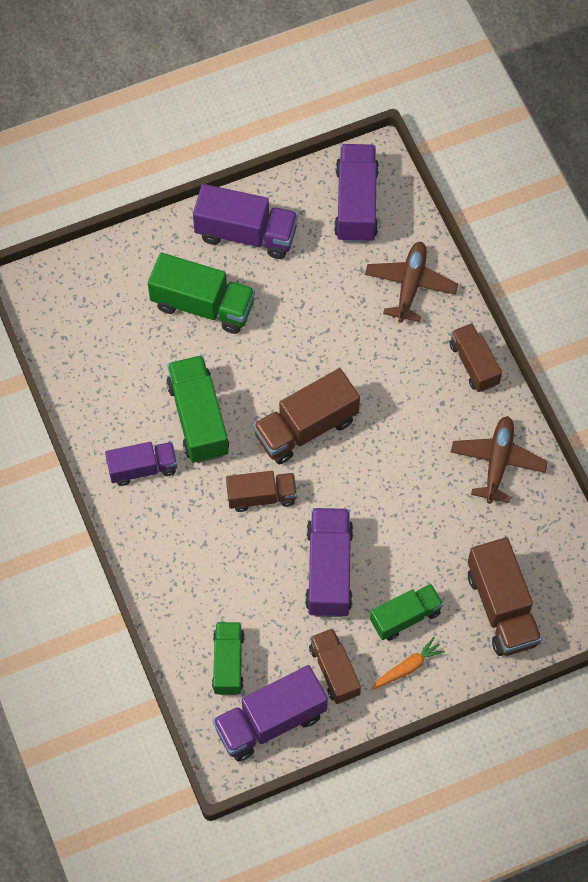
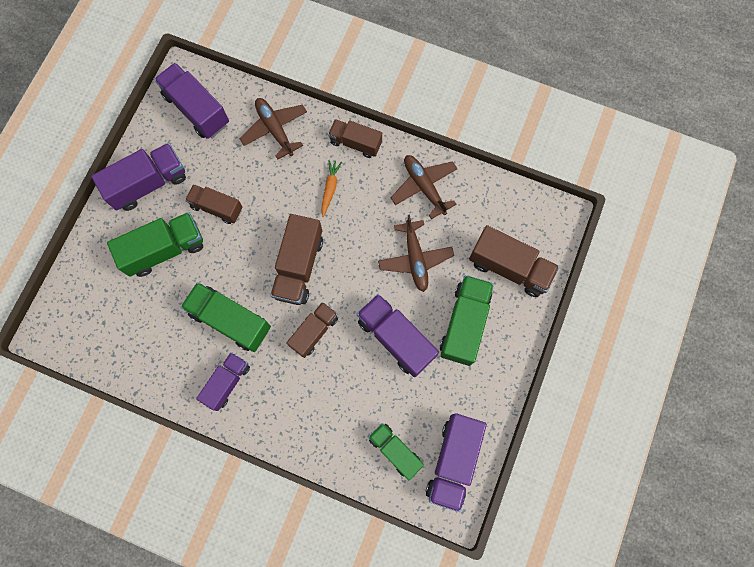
camera: 45 degrees left, 10 degrees up
(334, 671) = (458, 394): brown truck -> brown truck (217, 208)
(405, 617) = (464, 324): green truck -> green truck, size x1.53
(407, 667) = (495, 352): orange carrot -> orange carrot (330, 188)
(420, 518) = (415, 258): none -> brown plane

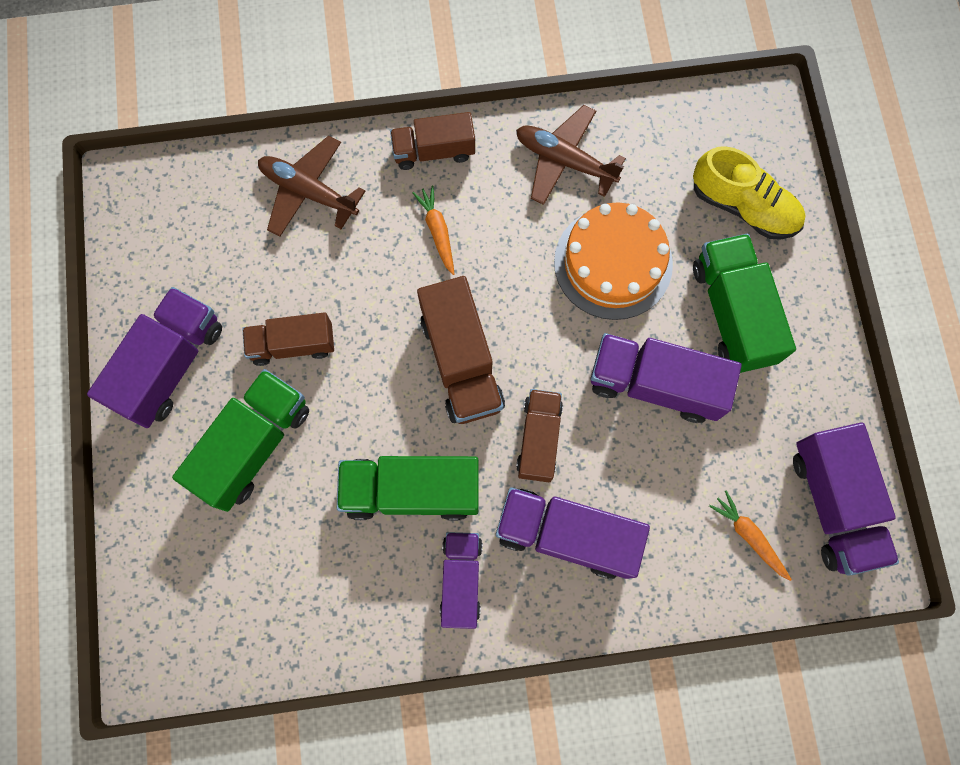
camera: 30 degrees left, 0 degrees up
(196, 109) = (176, 223): purple truck -> purple truck (566, 535)
(395, 450) = (749, 536): green truck -> orange carrot
(415, 258) = (613, 263): brown plane -> orange cake
(509, 267) = (743, 206): brown truck -> yellow shoe

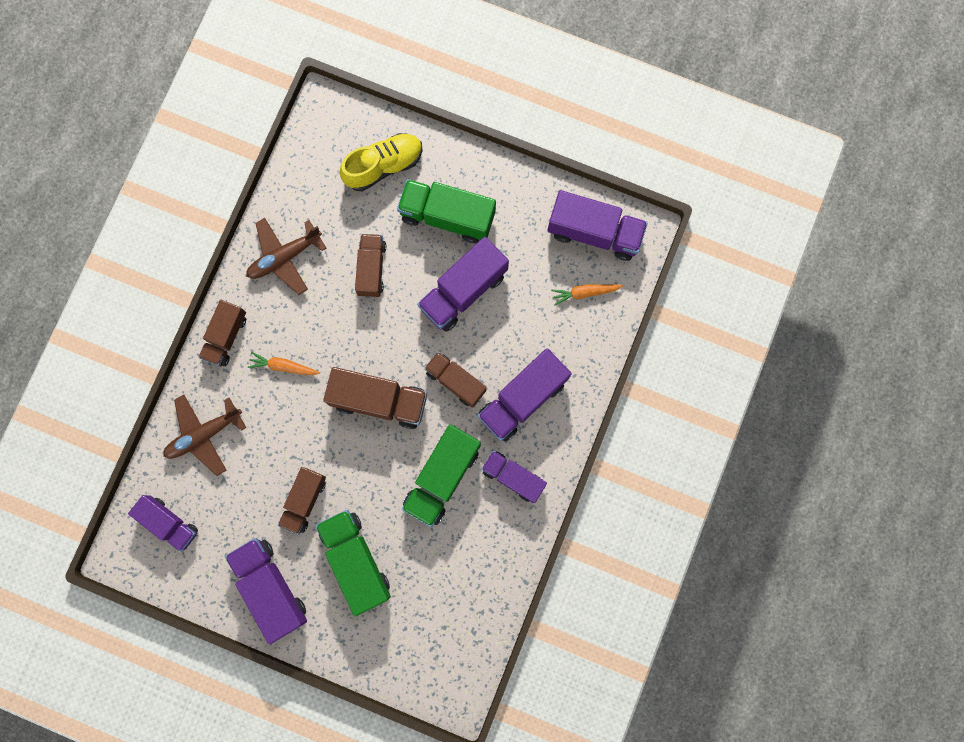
camera: 60 degrees left, 5 degrees up
(187, 212) = (169, 523): none -> purple truck
(613, 263) = (371, 269): orange cake -> brown truck

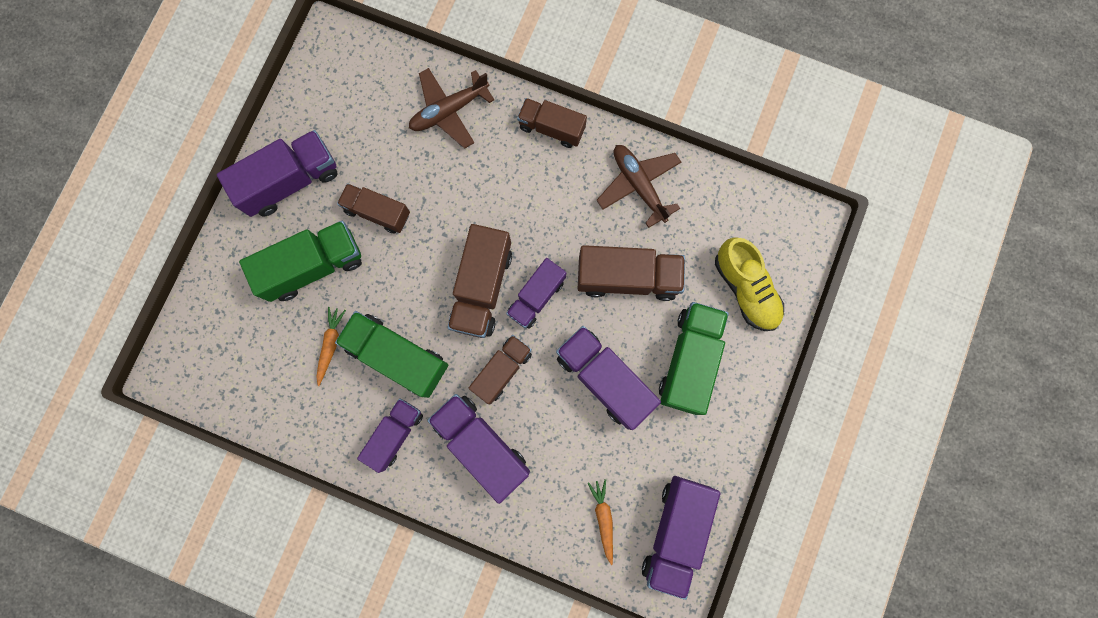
camera: 90 degrees right, 0 degrees up
(169, 523) = (360, 81): purple truck -> purple truck (536, 297)
(204, 434) = (449, 111): brown plane -> brown plane turned 90 degrees counterclockwise
(283, 366) = (520, 187): orange carrot -> orange carrot (331, 345)
(371, 269) = (627, 277): brown truck -> brown truck, size x1.53

